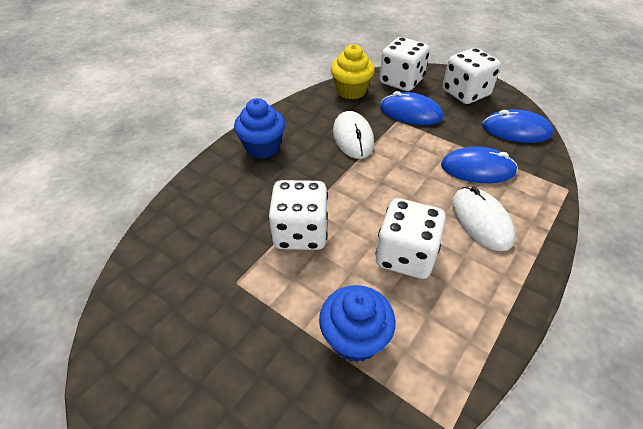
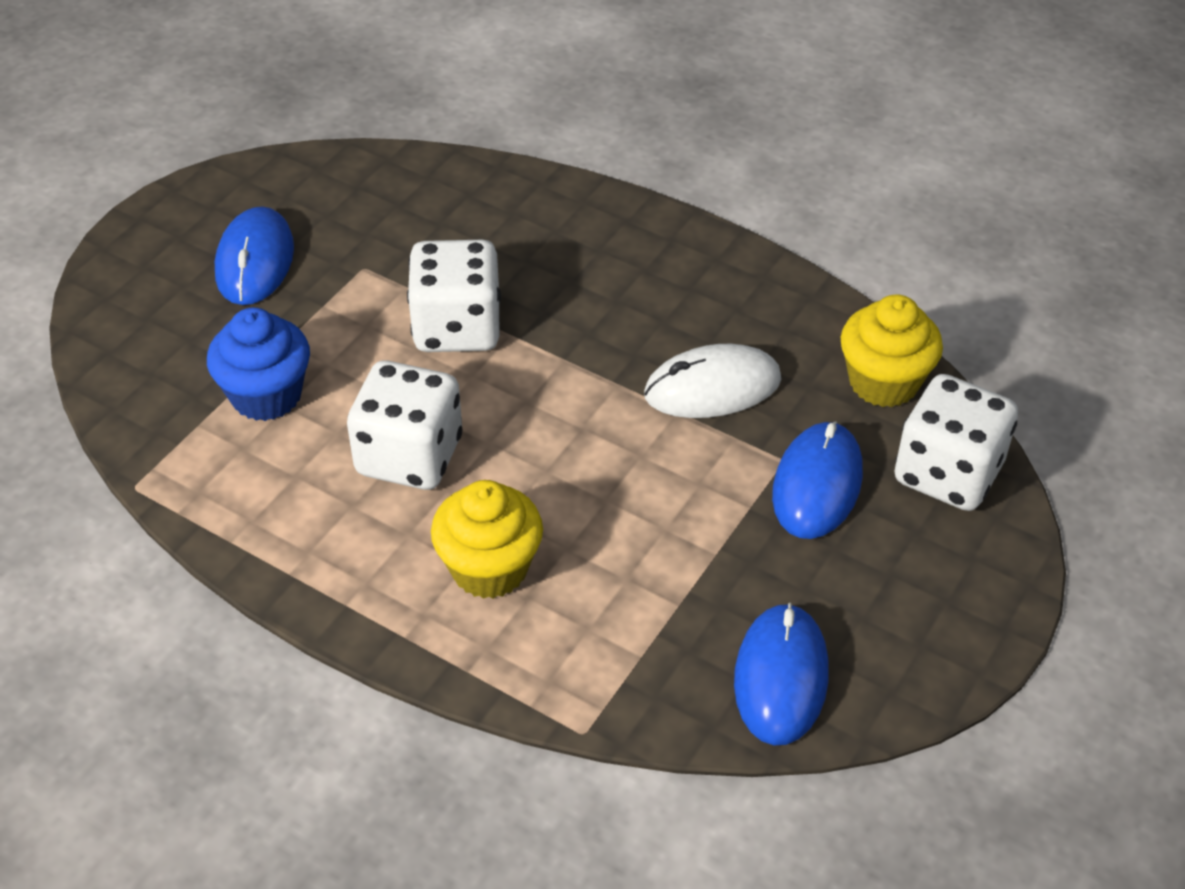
camera: 85 degrees right, 0 degrees up
(263, 147) = (664, 262): blue cupcake -> none
(465, 93) = (921, 598): white dice -> none
(477, 169) = (634, 583): blue mouse -> blue mouse (255, 261)
(481, 220) = (489, 568): white mouse -> yellow cupcake

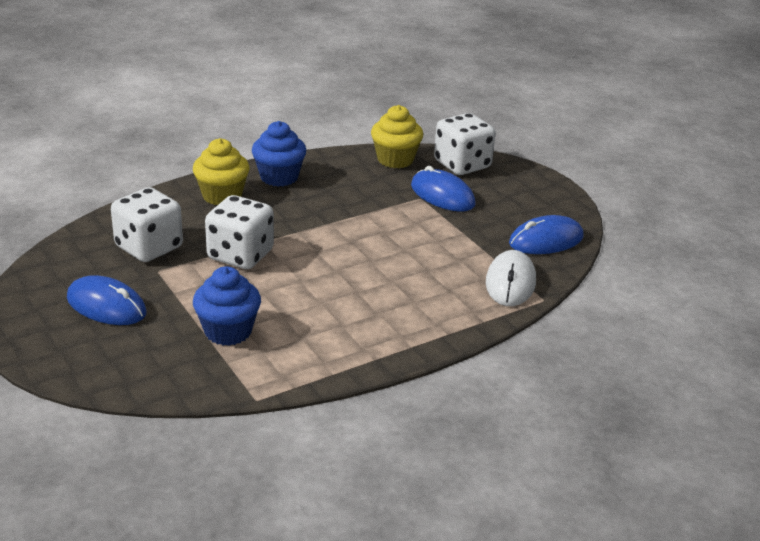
camera: 65 degrees left, 15 degrees down
(409, 456) = (322, 297): white dice -> white dice (149, 247)
(489, 568) = (422, 295): yellow cupcake -> yellow cupcake (222, 196)
(703, 275) = (279, 177): none -> blue cupcake
(712, 387) = (357, 199): white mouse -> white mouse (510, 282)
(781, 677) = (546, 240): blue mouse -> blue mouse turned 60 degrees counterclockwise

